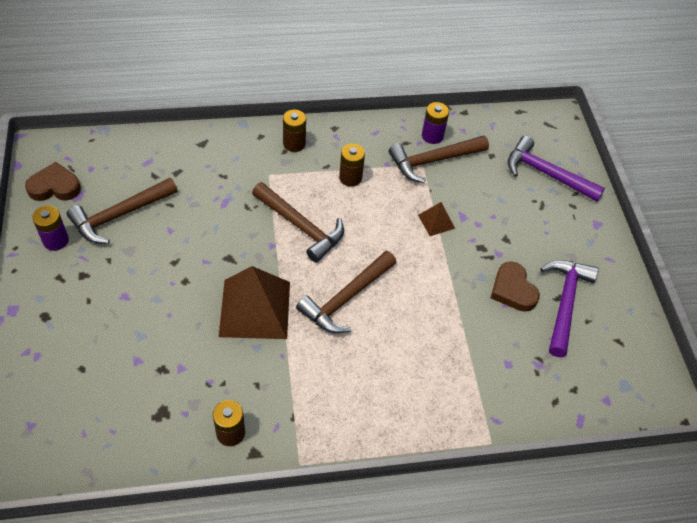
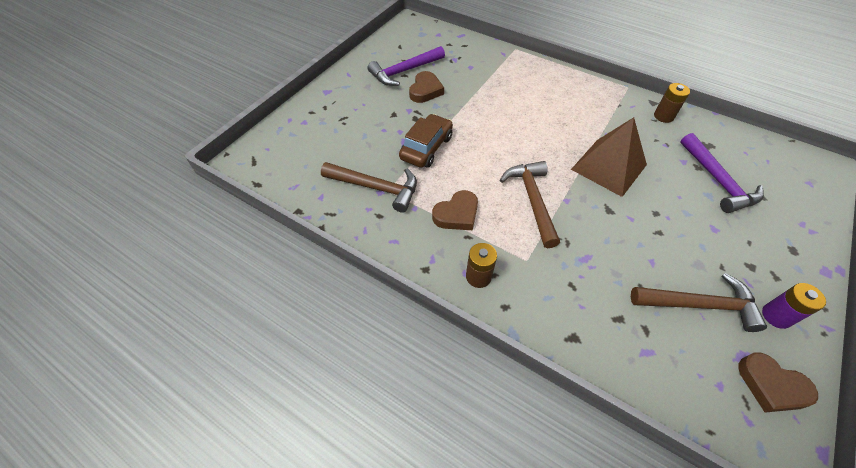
camera: 135 degrees left, 0 degrees up
(346, 298) = (537, 139): brown hammer -> none
(350, 178) = (457, 214): brown battery -> brown heart
(432, 136) = (351, 207): purple battery -> none
(436, 221) = (426, 148): brown pyramid -> brown car
(546, 174) = (310, 132): purple hammer -> purple hammer (717, 180)

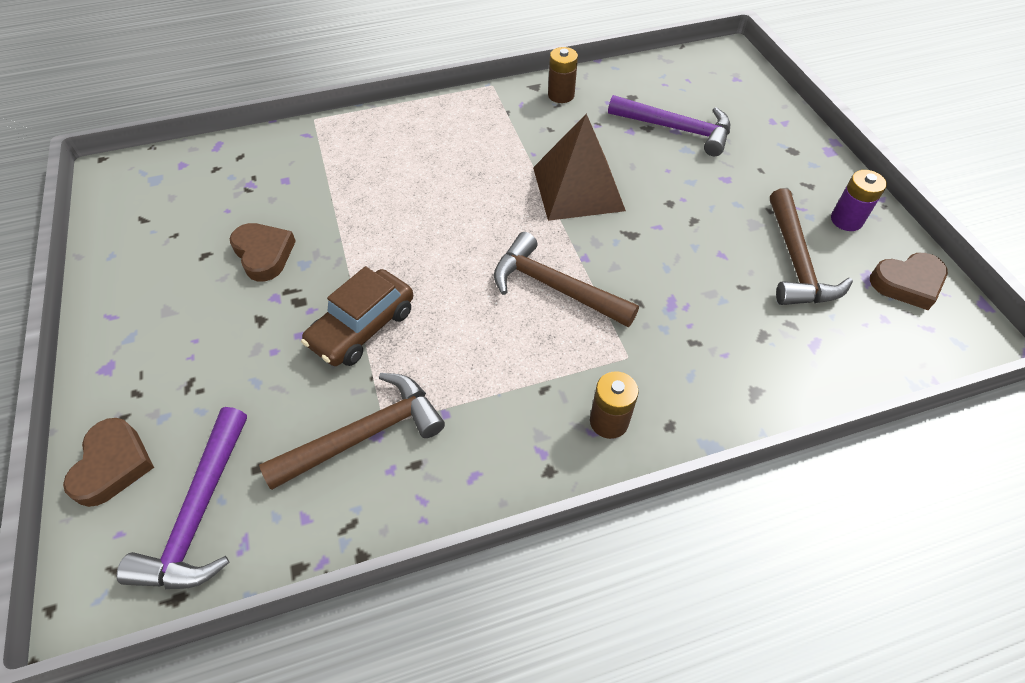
camera: 50 degrees left, 0 degrees up
(404, 71) = (197, 250): purple hammer -> purple hammer (200, 513)
(426, 148) = (362, 327): brown car -> brown car turned 120 degrees counterclockwise
(457, 214) = (501, 375): brown heart -> brown heart (113, 465)
(699, 305) = (796, 261): brown hammer -> brown hammer turned 135 degrees clockwise

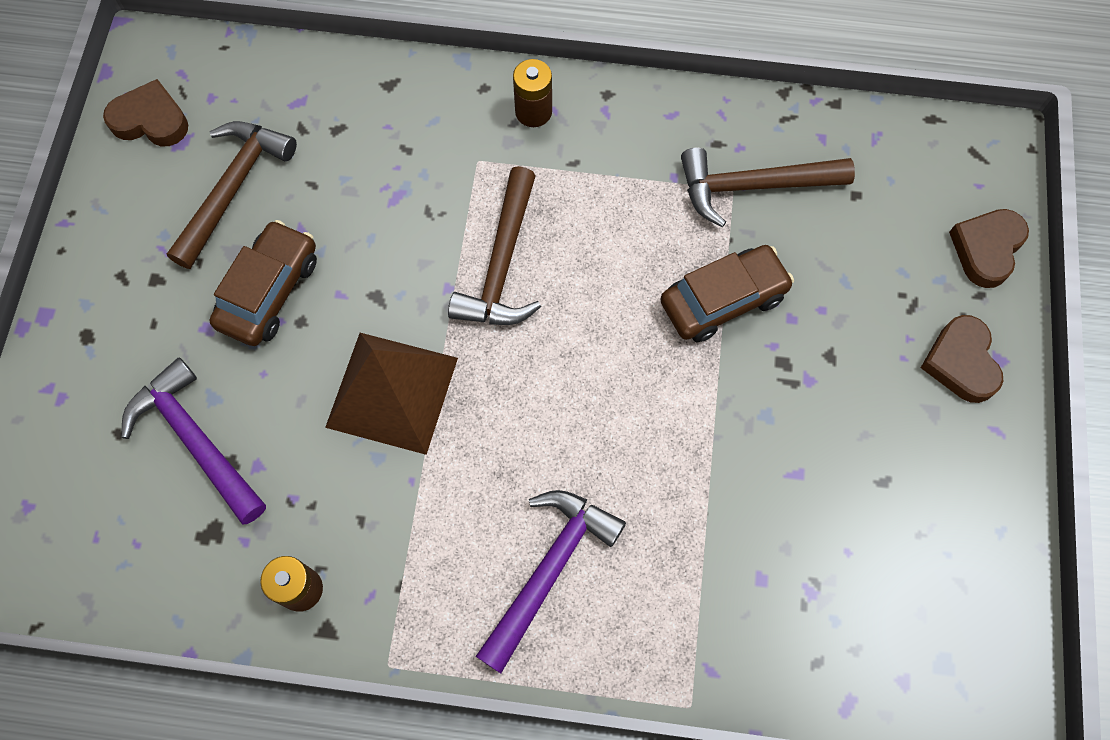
camera: 155 degrees left, 15 degrees up
(200, 513) = (909, 175): purple hammer -> purple hammer (549, 570)
(264, 254) = (811, 451): brown heart -> brown heart (961, 362)
(555, 287) = (502, 264): brown hammer -> brown hammer turned 45 degrees clockwise
(706, 211) = (269, 291): none -> brown car
(846, 220) = (131, 213): purple battery -> none

